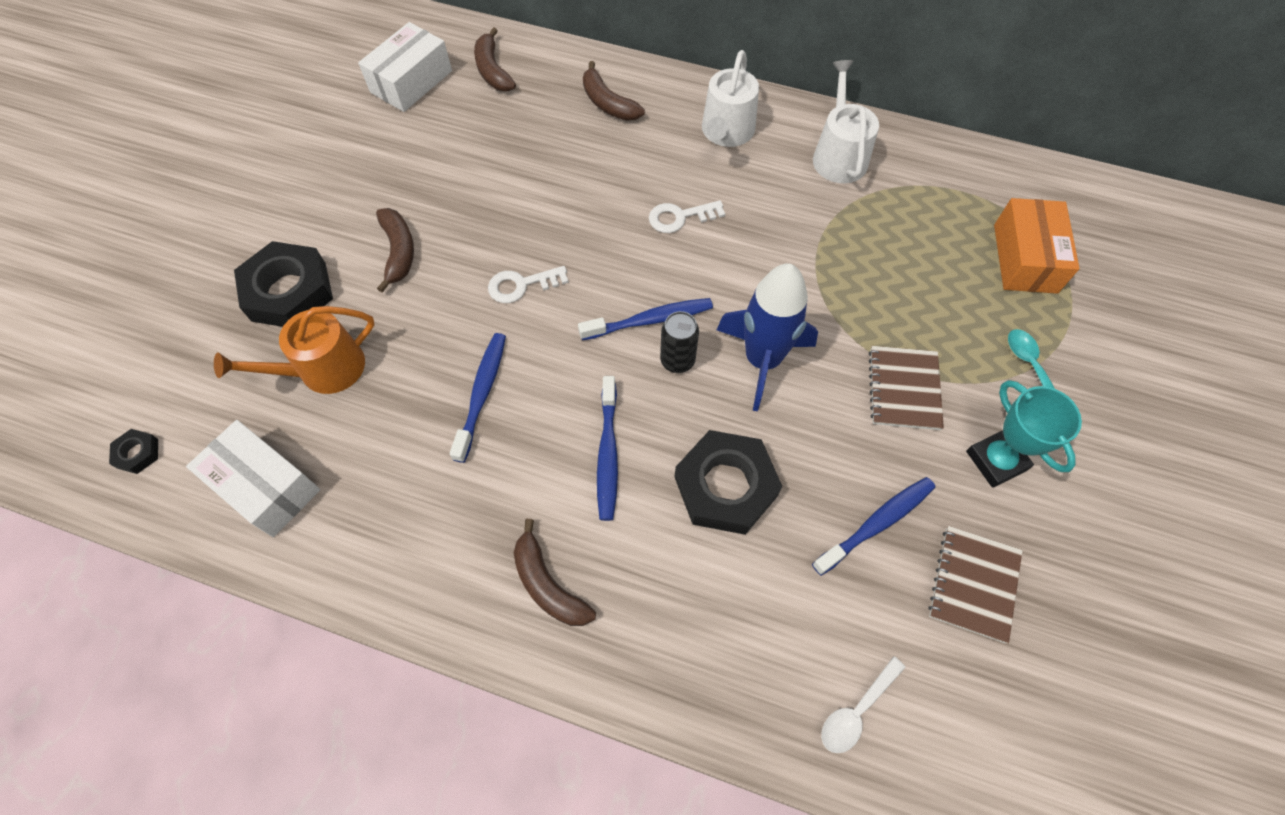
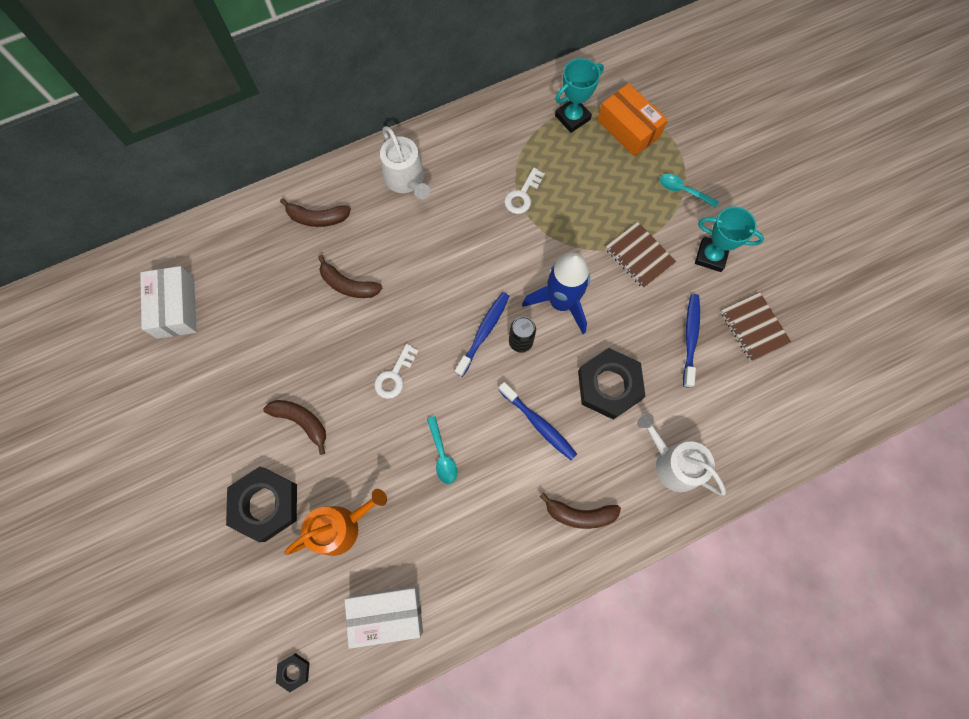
camera: 45 degrees left, 10 degrees up
(323, 369) = (341, 526): orange watering can -> orange watering can turned 135 degrees counterclockwise
(482, 394) = (442, 455): blue toothbrush -> turquoise spoon
(493, 70) = (220, 255): brown banana -> brown banana (348, 285)
(680, 217) = (436, 257): white key -> white key (522, 195)
(838, 155) = (481, 143): white watering can -> white watering can (673, 463)
(856, 710) = (760, 433): white spoon -> none
(967, 202) = (572, 117): none -> turquoise trophy

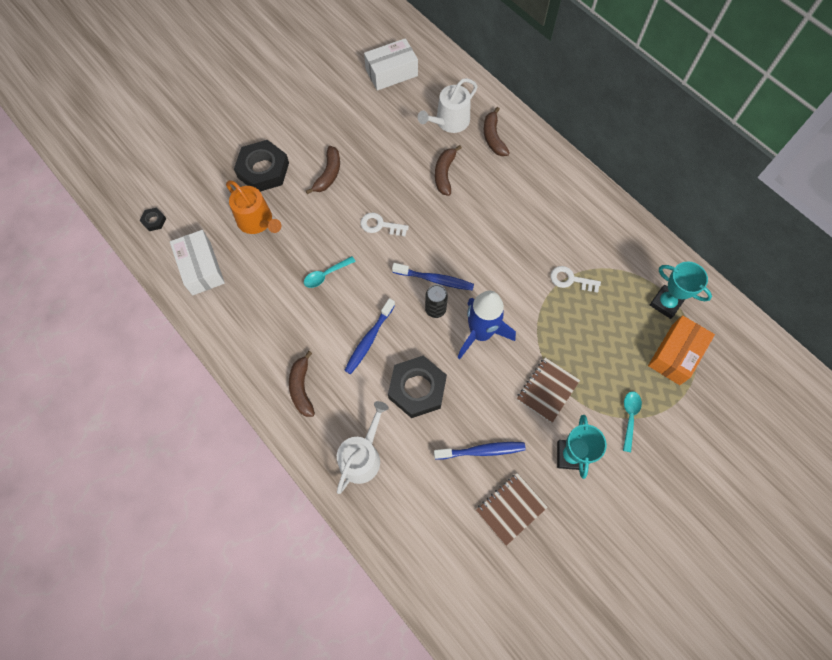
camera: 75 degrees right, 5 degrees down
(406, 180) = (550, 189): white watering can -> white watering can (449, 122)

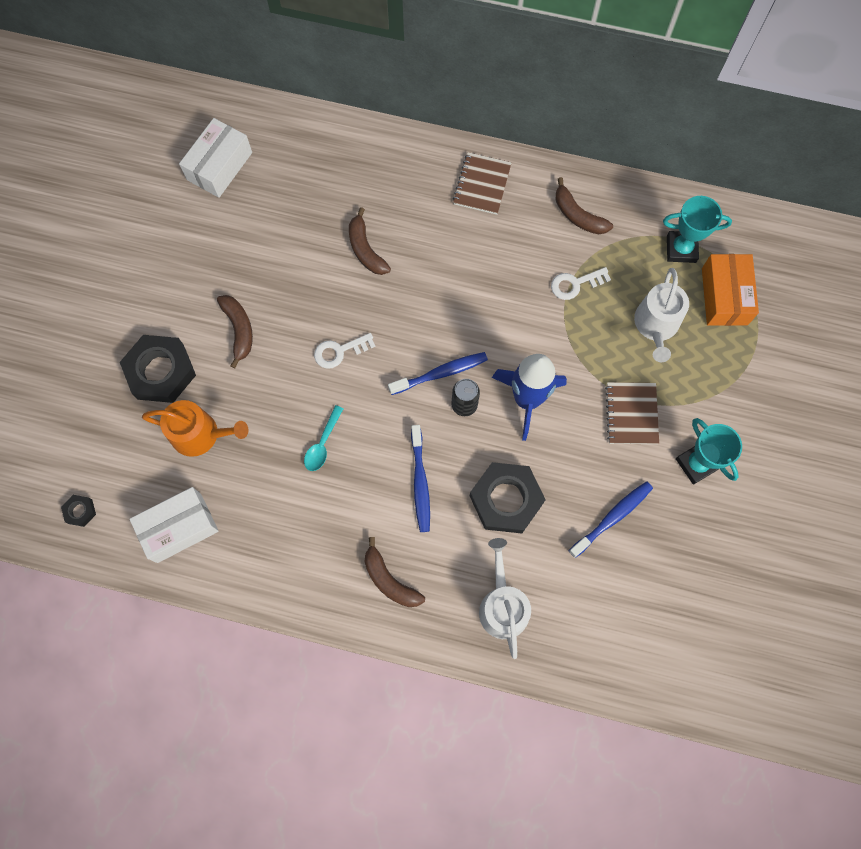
camera: 35 degrees left, 5 degrees up
(201, 268) = (179, 528): white box -> white box turned 60 degrees counterclockwise
(449, 122) = (327, 186): white watering can -> white watering can (656, 326)
(493, 137) = (387, 175): brown banana -> brown banana (578, 215)
(511, 509) = (678, 554): brown notebook -> brown notebook (482, 184)
(629, 417) = (724, 388): turquoise spoon -> none

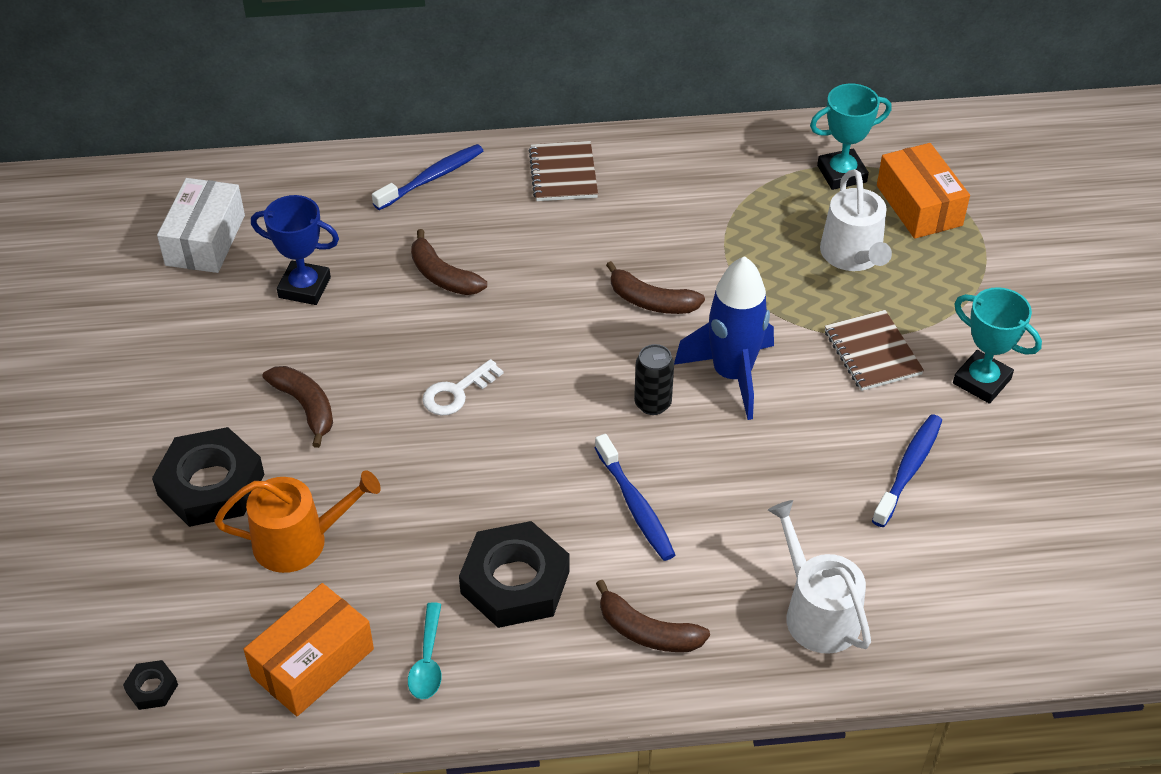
camera: 20 degrees left, 25 degrees down
(179, 528) = (312, 662): white box -> orange box
(271, 229) = (304, 287): none -> blue trophy
(322, 444) = (480, 501): turquoise spoon -> turquoise spoon (428, 661)
(441, 373) = (605, 378): blue toothbrush -> blue toothbrush (432, 178)
(506, 499) = (760, 491): black nut -> black nut (515, 582)
(575, 284) = (731, 241): white key -> none
(578, 215) = (698, 173): brown banana -> brown banana (651, 301)

